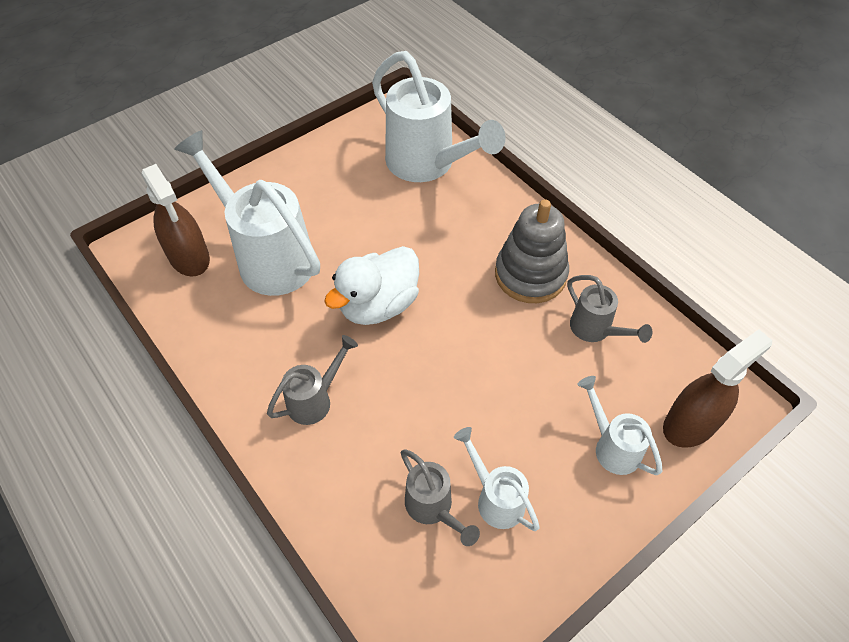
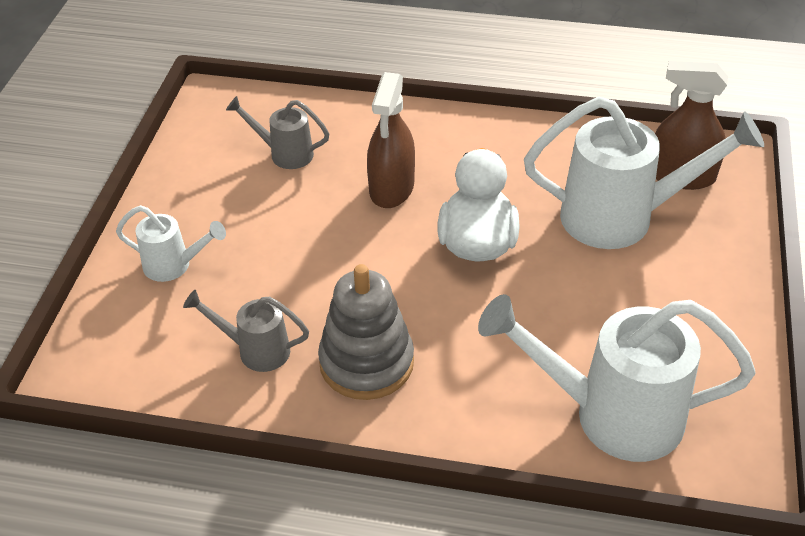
camera: 140 degrees right, 10 degrees down
(315, 399) = (441, 157): grey watering can -> none
(495, 498) = (244, 183): white watering can -> none
(690, 423) = (111, 324): brown spray bottle -> brown spray bottle (391, 188)

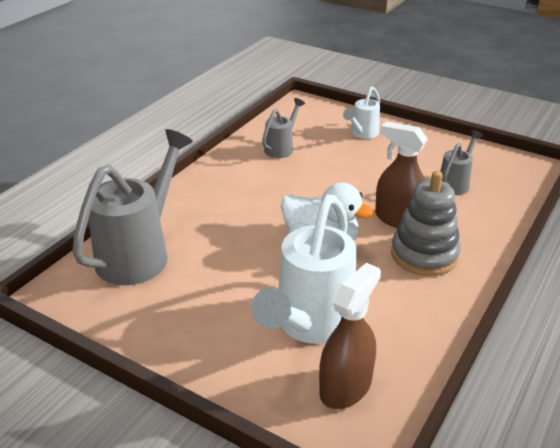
camera: 110 degrees right, 10 degrees down
(366, 362) = (247, 178): grey stacking toy -> grey stacking toy (424, 255)
(610, 415) = (140, 253): white watering can -> grey watering can

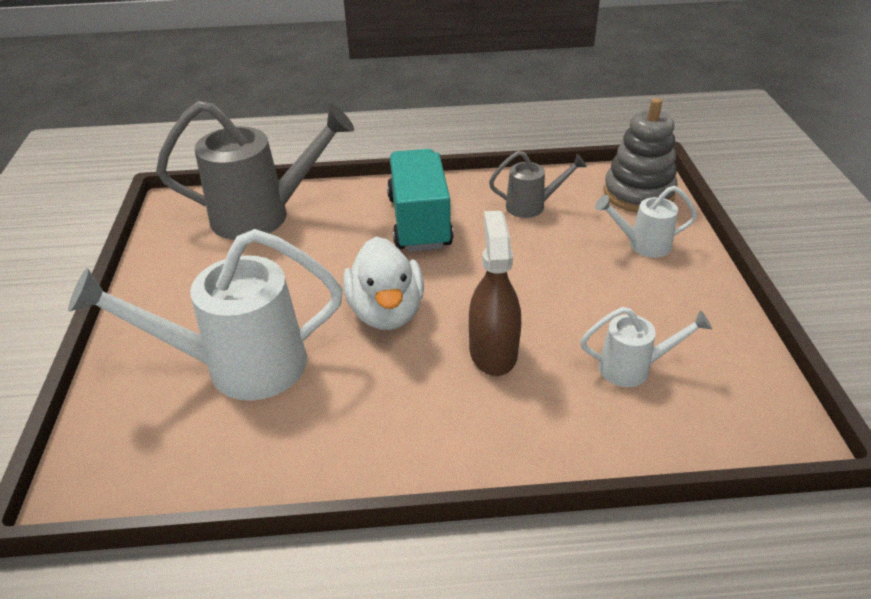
camera: 55 degrees right, 5 degrees up
(242, 192) = (419, 222): none -> turquoise truck
(345, 386) = (160, 435): brown spray bottle -> none
(424, 255) = (441, 402): grey stacking toy -> grey stacking toy (638, 193)
(455, 183) = (633, 368): grey watering can -> white watering can

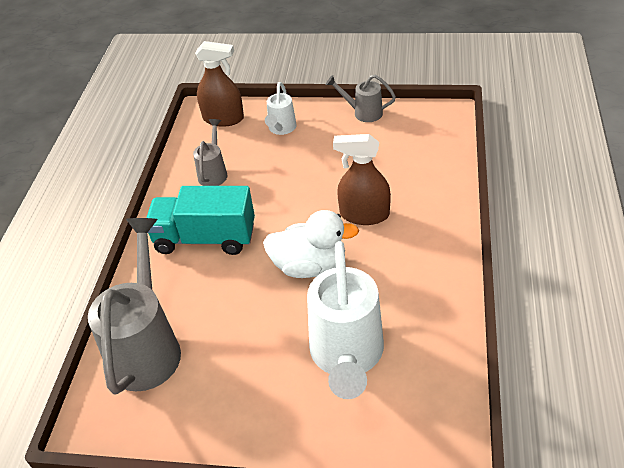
camera: 75 degrees left, 5 degrees up
(633, 368) = (393, 157): white watering can -> none
(638, 193) = (223, 118): grey stacking toy -> brown spray bottle
(725, 321) = (363, 113): none -> grey watering can

